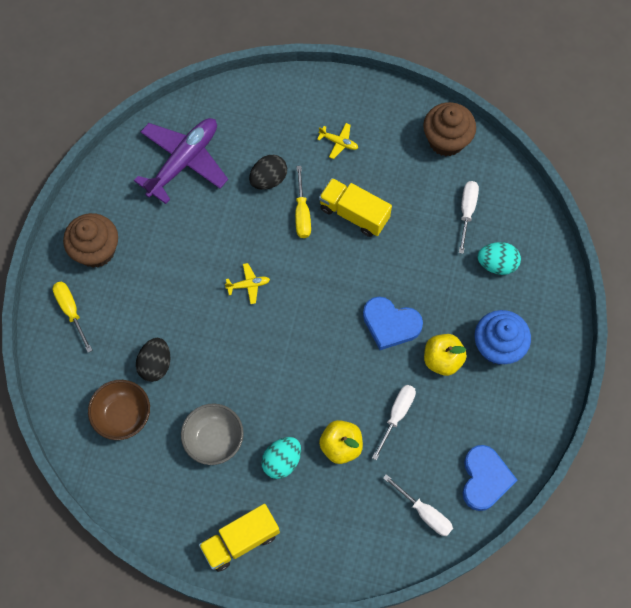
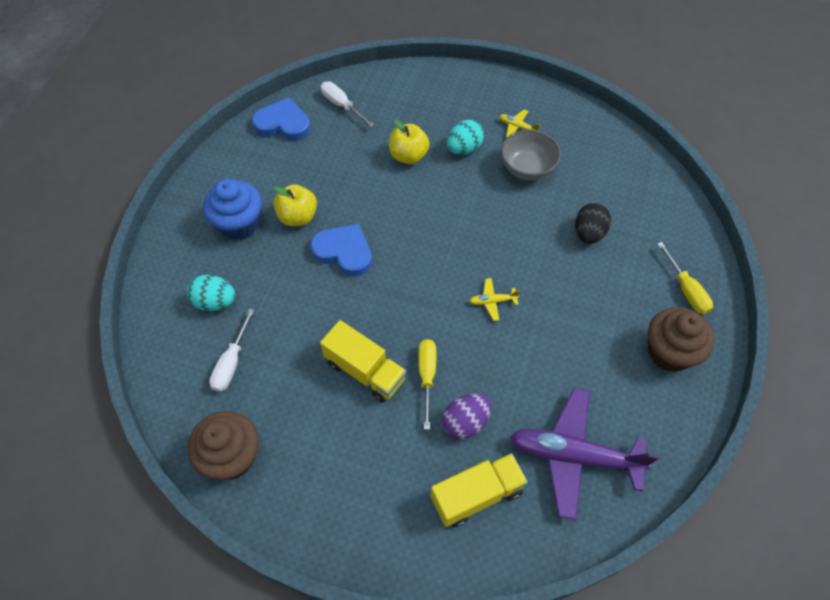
camera: 175 degrees left, 10 degrees down
(123, 415) = (616, 193): brown bowl -> none
(184, 161) = (574, 456): purple plane -> purple plane turned 60 degrees clockwise
(240, 540) = (502, 98): yellow truck -> yellow truck (477, 495)
(268, 179) = (465, 422): black egg -> purple egg
(339, 142) = (371, 466): yellow plane -> yellow plane (517, 127)
(397, 415) = (352, 175): white screwdriver -> none
(485, 479) = (283, 124): blue heart -> blue heart turned 90 degrees clockwise

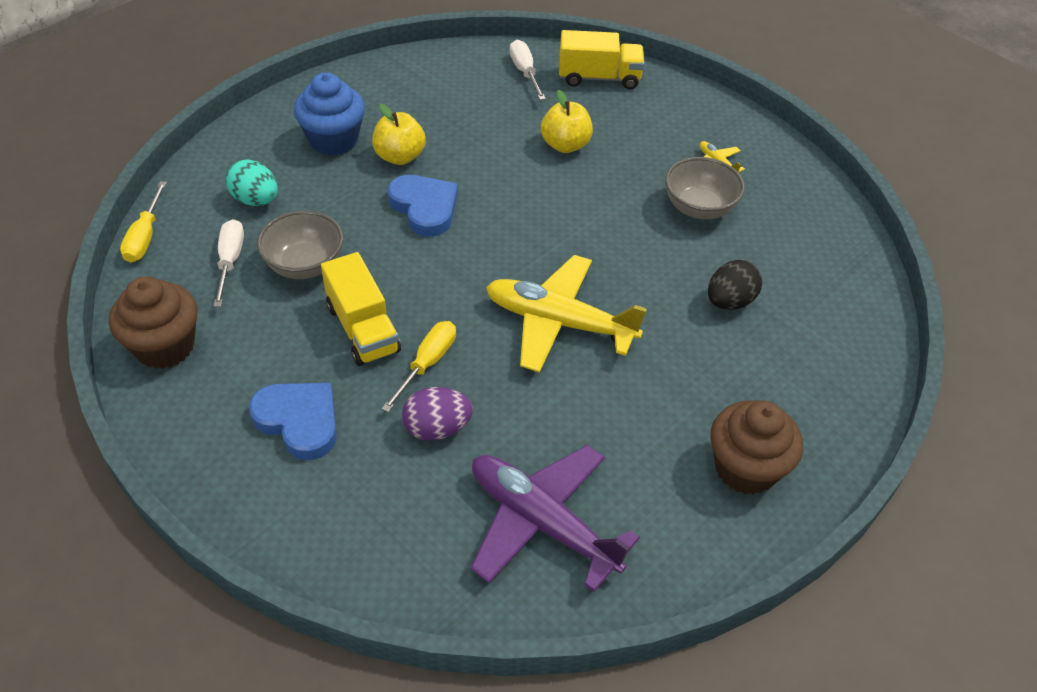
camera: 25 degrees right, 10 degrees down
(231, 362) = (230, 261): white screwdriver -> white screwdriver turned 135 degrees clockwise
(283, 124) = (448, 67): blue heart -> blue heart (299, 421)
(289, 339) = (305, 265): none -> grey bowl
(464, 148) = (636, 161): turquoise egg -> none
(477, 495) = (396, 507): yellow truck -> yellow truck (599, 78)
(492, 301) = (559, 322): yellow plane -> yellow plane, size x2.45
(686, 290) = (817, 411): yellow screwdriver -> yellow screwdriver (145, 237)

